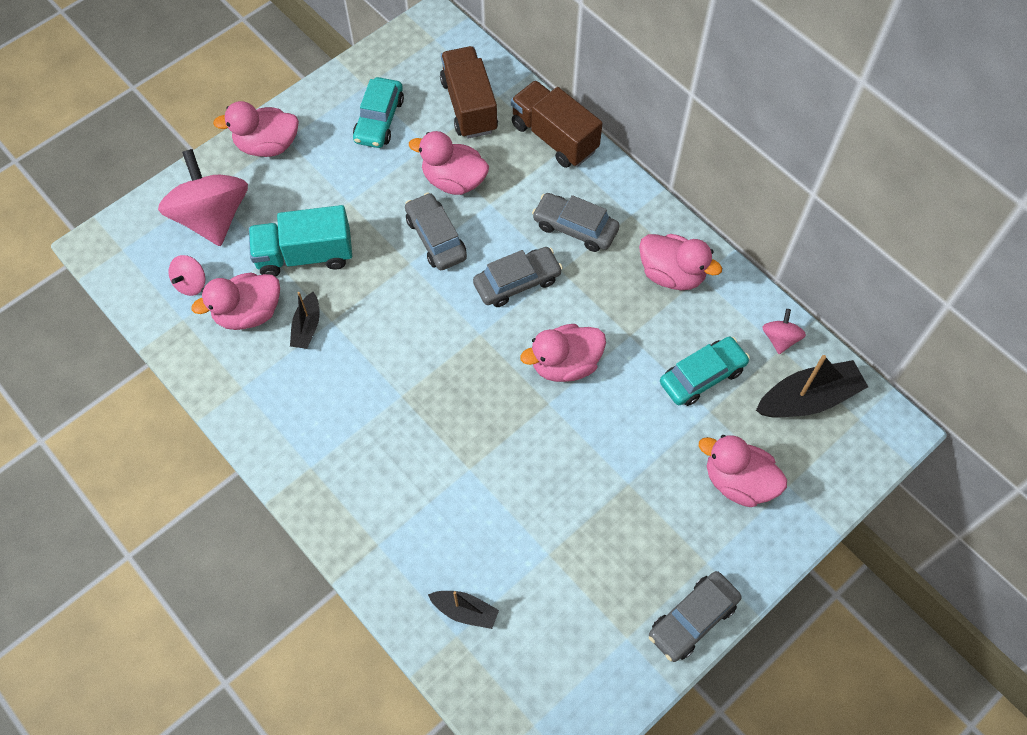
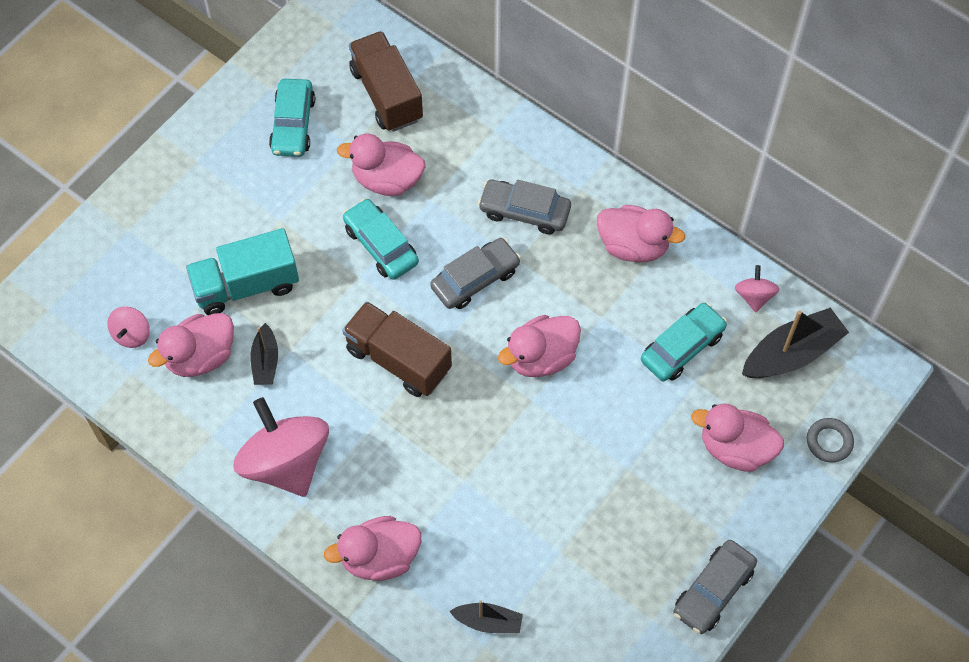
camera: 10 degrees left, 0 degrees up
(212, 217) = (137, 259): pink spinning top -> pink spinning top (285, 462)
(267, 145) = (178, 171): pink duck -> pink duck (379, 557)
(436, 238) = (381, 245): grey car -> turquoise car
(554, 137) = (484, 116): brown truck -> brown truck (398, 359)
(832, 490) = (829, 442): none -> grey ring

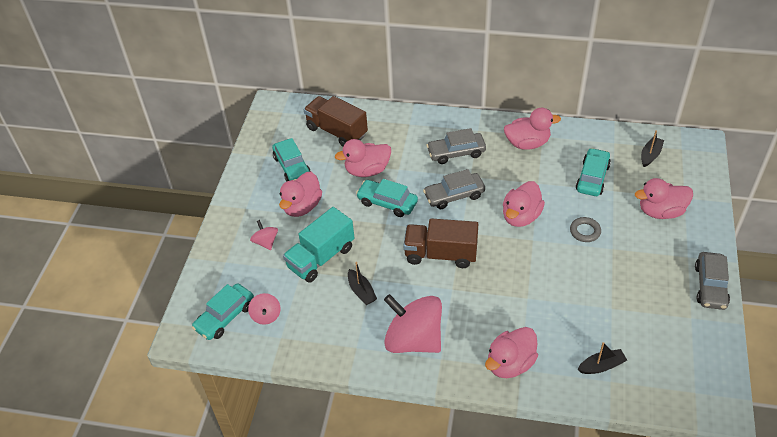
camera: 25 degrees left, 15 degrees down
(83, 310) = (225, 317): none -> turquoise car
(200, 356) = (319, 307): pink duck -> pink duck (302, 207)
(475, 279) = (454, 195): grey car -> grey car turned 135 degrees counterclockwise
(754, 296) = (609, 139): pink spinning top -> pink spinning top (266, 242)
(792, 353) = (650, 155): black boat -> black boat, size x0.57
(829, 442) = (705, 186): grey ring -> grey ring (585, 231)

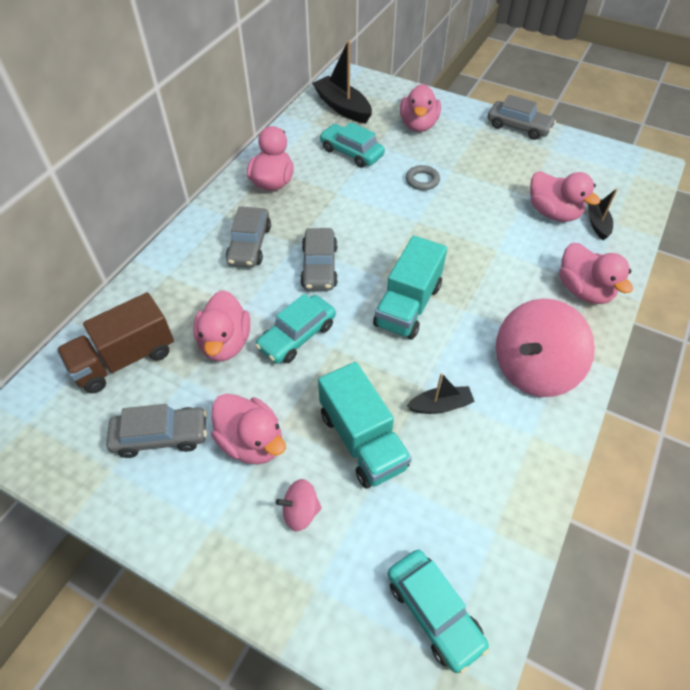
camera: 75 degrees left, 5 degrees up
(266, 316) = (449, 544): pink spinning top -> none
(292, 167) = (161, 436): turquoise car -> grey car
(440, 254) = (408, 305): brown truck -> turquoise truck
(521, 216) = (380, 220): pink duck -> pink duck (553, 213)
(650, 155) = (342, 107): black boat -> black boat, size x1.74

